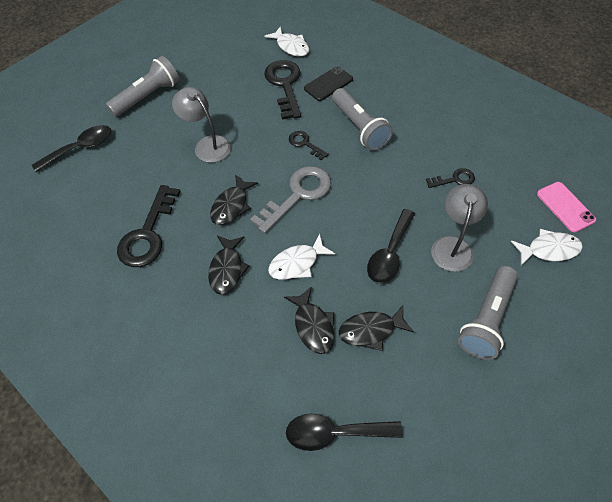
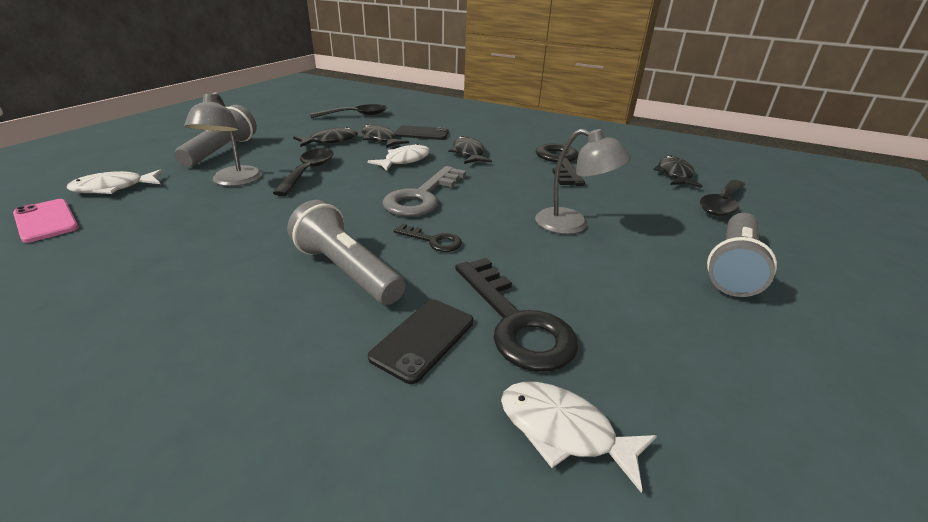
camera: 160 degrees right, 25 degrees down
(231, 206) = (494, 183): black fish -> black fish (674, 174)
(258, 337) = (422, 133): none -> black phone
(454, 179) = (200, 229): black key -> none

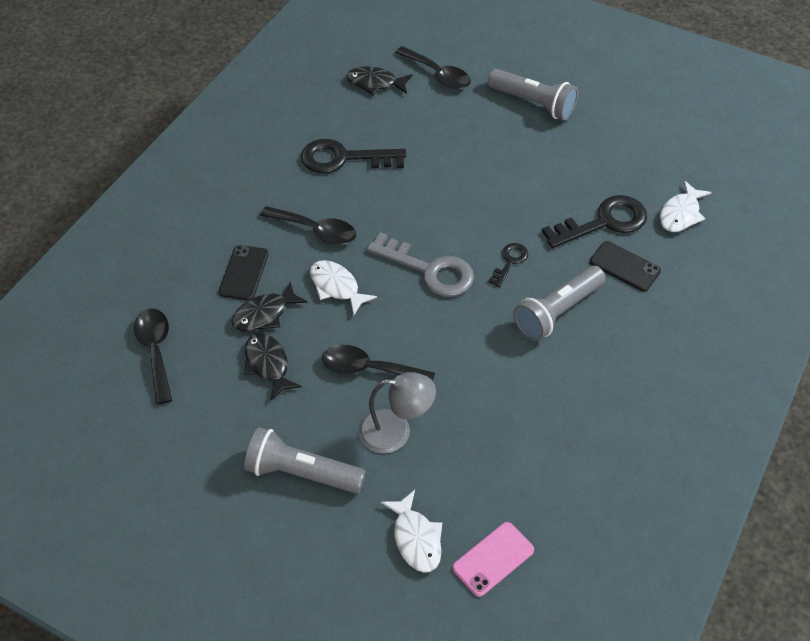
camera: 85 degrees left, 20 degrees up
(468, 153) = (316, 231): black fish -> black spoon
(572, 224) = (478, 173): grey lamp -> none

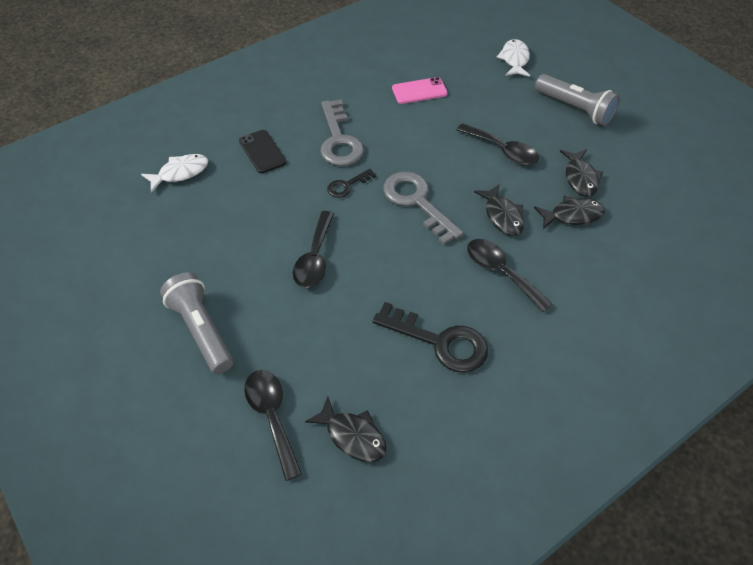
camera: 155 degrees left, 0 degrees up
(156, 351) = (673, 218): black spoon -> black spoon (315, 258)
(244, 273) = (582, 256): black phone -> none
(337, 287) = (502, 216): white fish -> black fish
(396, 431) = (501, 110): grey lamp -> none
(493, 559) = (474, 39): pink phone -> pink phone (419, 91)
(557, 312) = (339, 140): grey flashlight -> grey key
(604, 222) = (246, 188): black key -> none

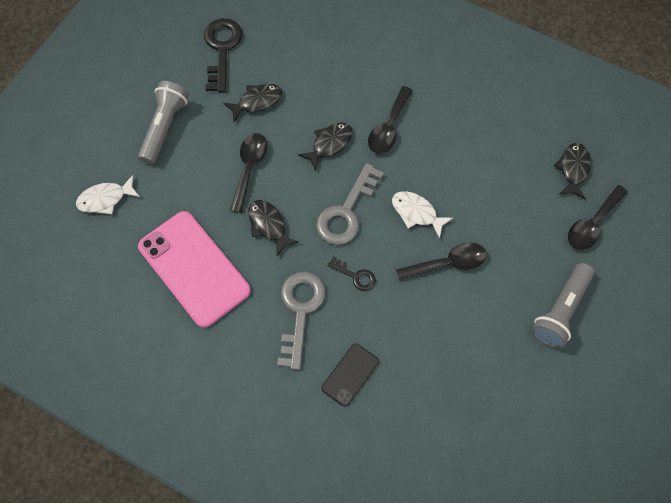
camera: 115 degrees left, 15 degrees up
(180, 173) = (416, 437): white fish -> white fish (416, 213)
(339, 140) = (300, 311): grey key -> grey key turned 45 degrees counterclockwise
(419, 91) = (194, 268): pink phone -> pink phone, size x2.06
(439, 341) = (472, 145): black key -> black key (222, 49)
(572, 215) = (303, 97): black fish -> black fish (268, 225)

